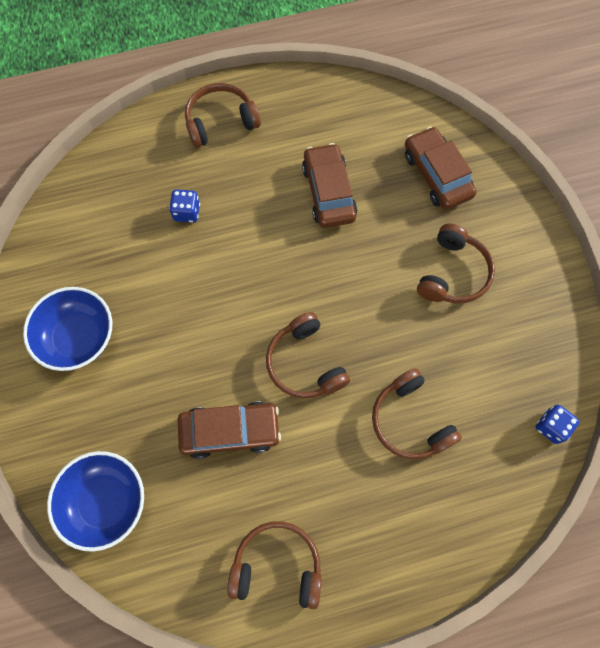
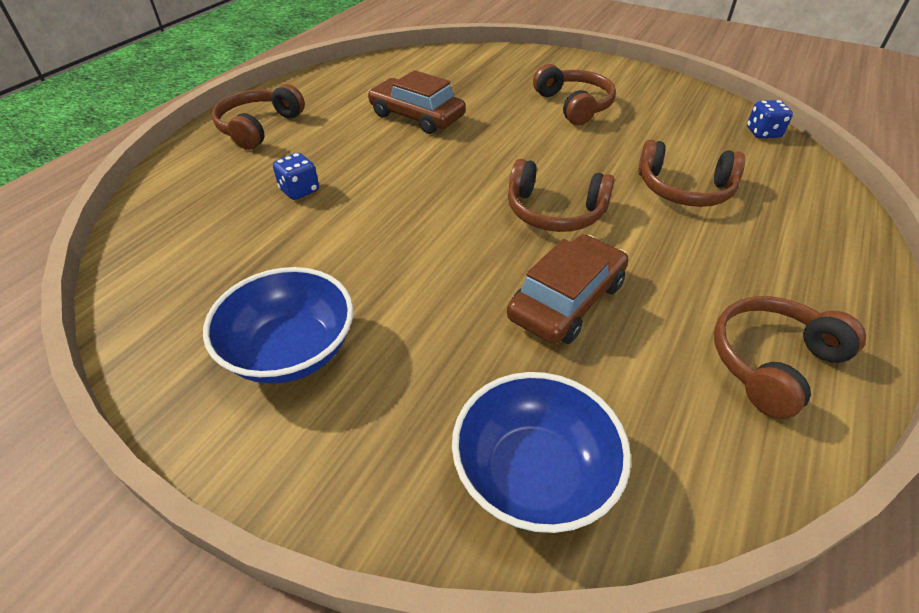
camera: 45 degrees left, 25 degrees down
(437, 175) = (484, 72): brown car -> none

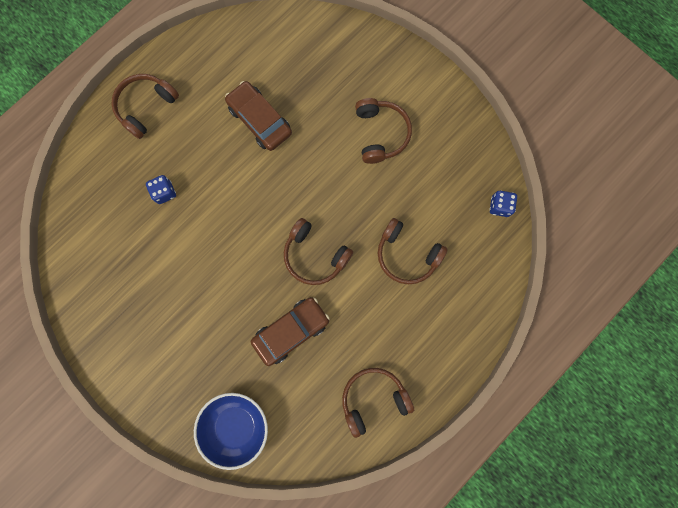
camera: 15 degrees right, 35 degrees up
(291, 351) = (144, 328): blue bowl -> none

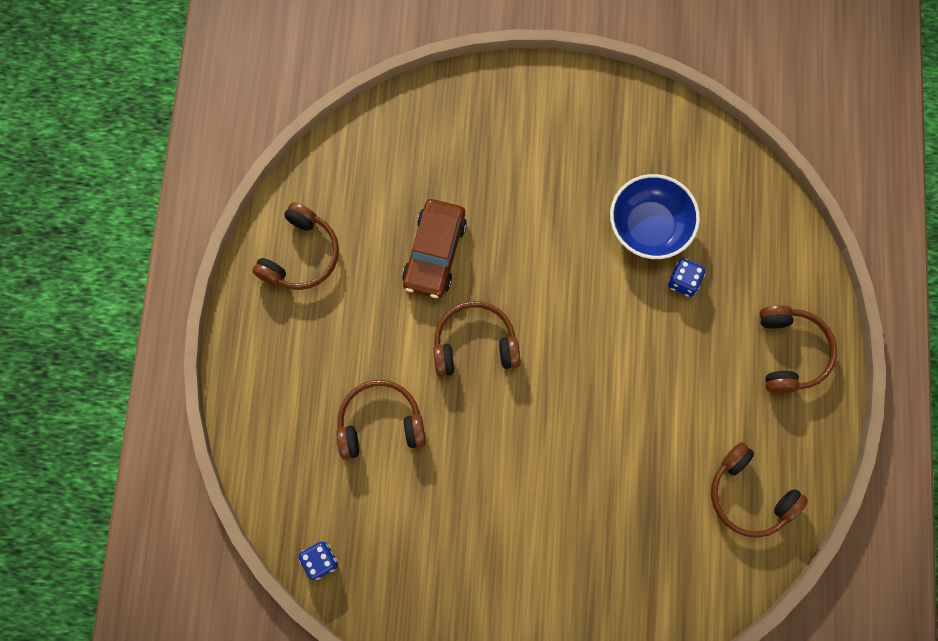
camera: 140 degrees right, 5 degrees down
(236, 426) = (413, 129): blue bowl -> blue bowl (649, 226)
(260, 120) = (660, 439): brown car -> none
(380, 134) = (517, 535): brown headphones -> brown headphones (749, 495)

